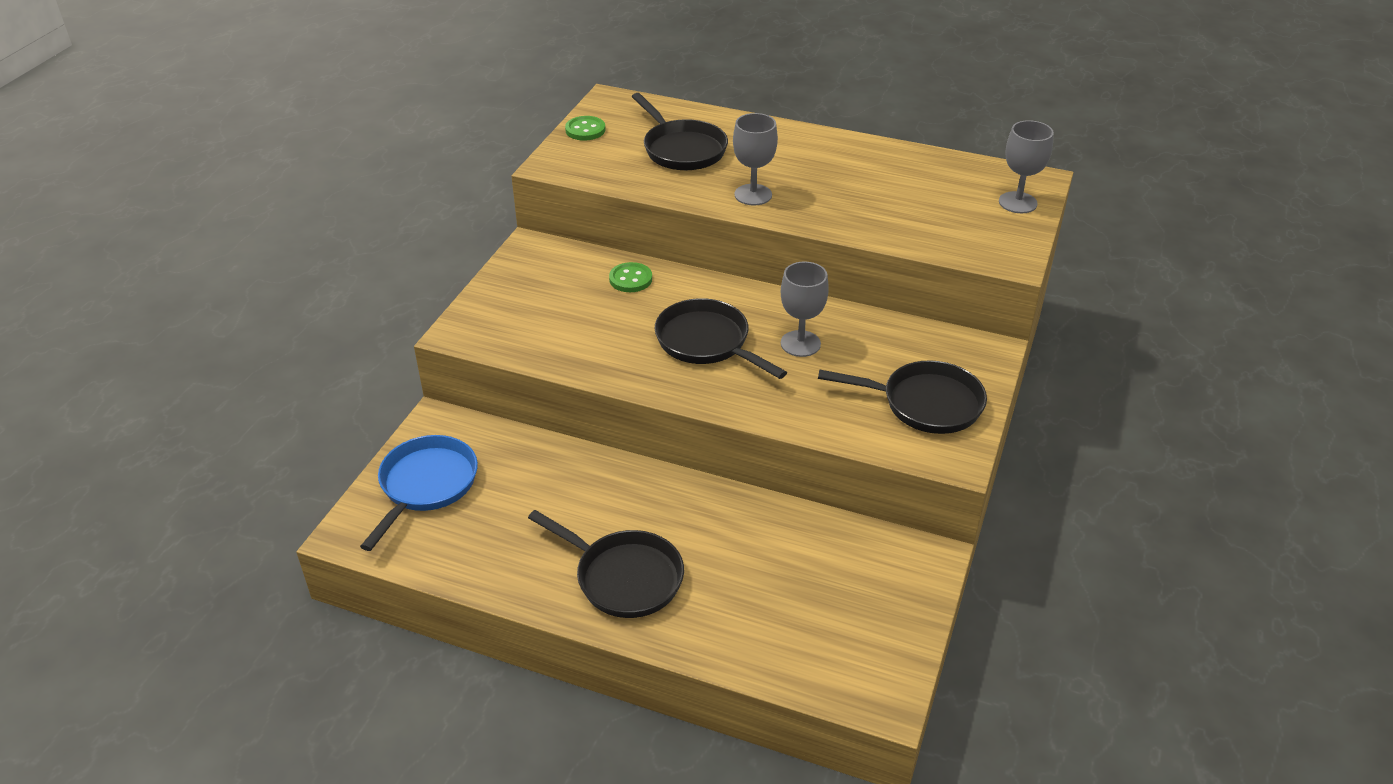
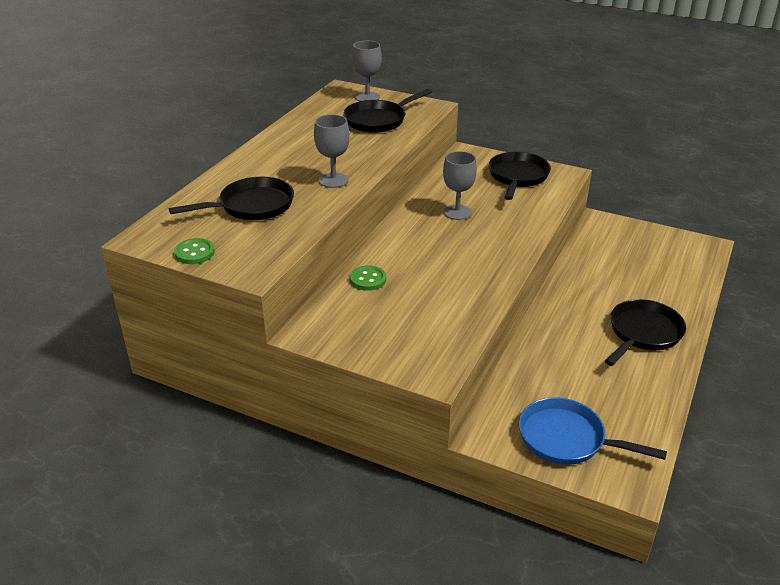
camera: 85 degrees left, 5 degrees down
(707, 342) = (454, 248): black pan -> black pan (378, 120)

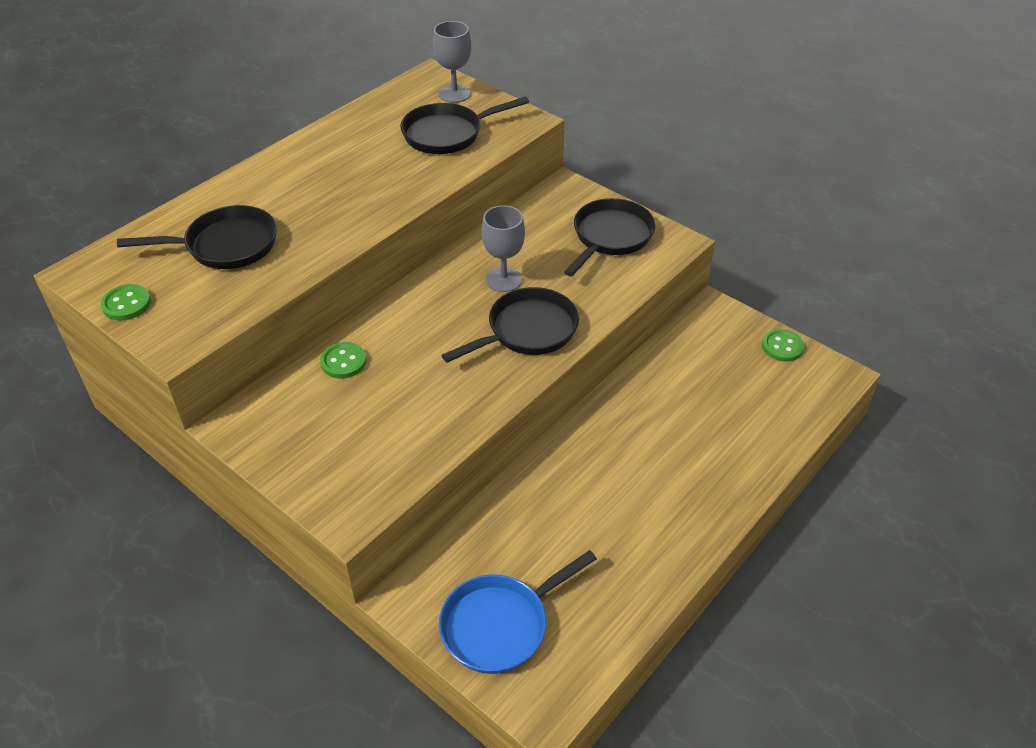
camera: 15 degrees right, 10 degrees up
(333, 180) = (341, 222): grey goblet -> none
(567, 439) = (500, 625): blue pan -> blue pan turned 75 degrees counterclockwise
(643, 333) = (677, 493): black pan -> black pan (527, 331)
(659, 235) = (782, 347): none -> green button

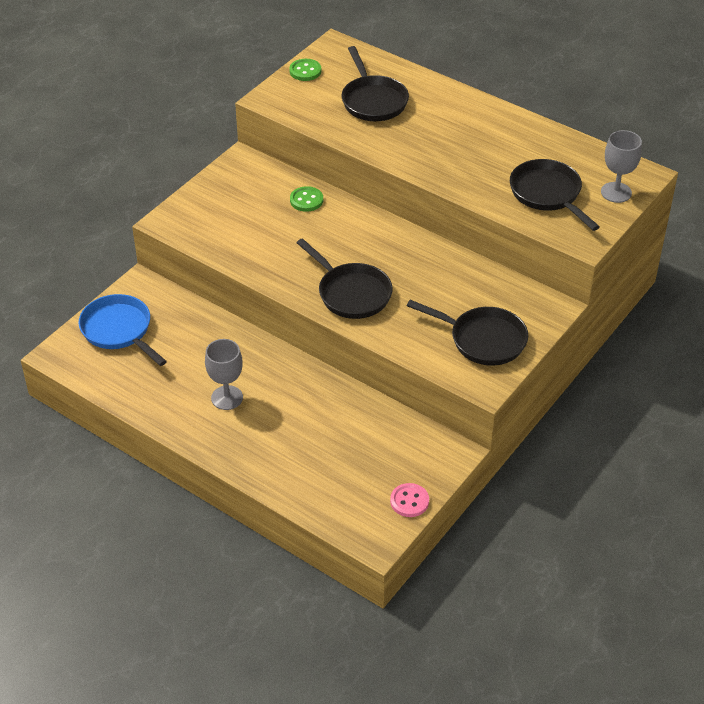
camera: 85 degrees right, 0 degrees up
(503, 280) = (412, 275): grey goblet -> grey goblet (227, 398)
(782, 347) = (409, 501): green button -> pink button

